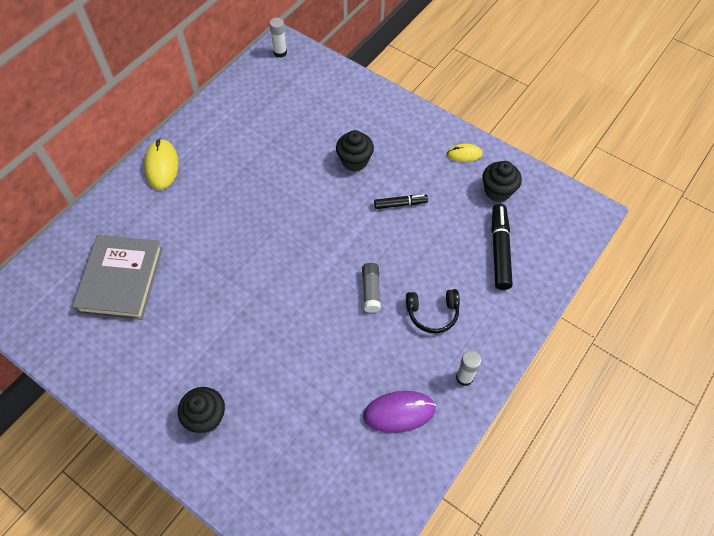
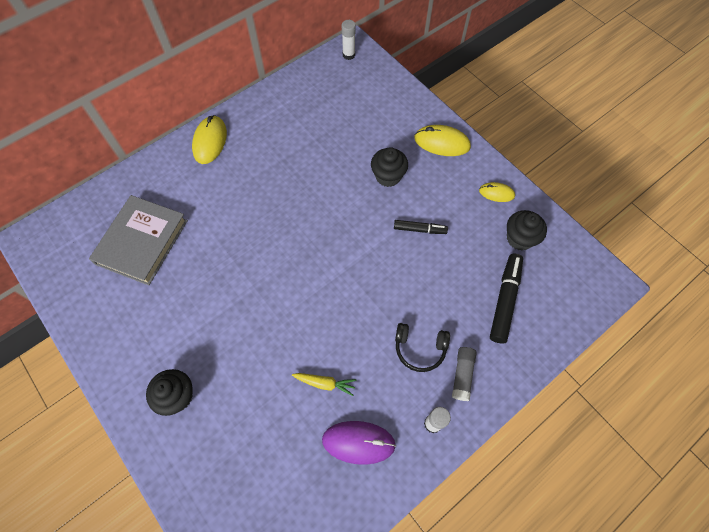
camera: 15 degrees right, 5 degrees up
(350, 367) = (325, 383): none -> yellow carrot
(371, 291) = (366, 310): grey glue stick -> grey glue stick (462, 375)
(398, 118) = (442, 143): none -> yellow mouse

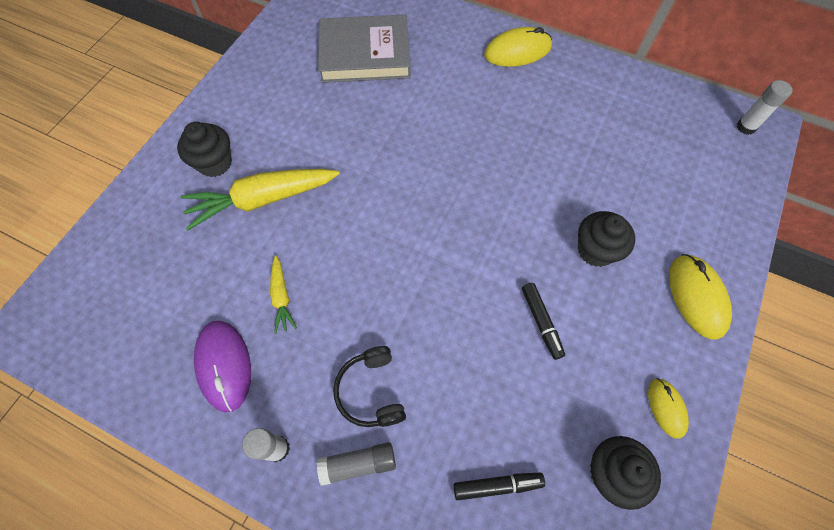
camera: 65 degrees right, 0 degrees up
(235, 369) = (262, 200): none -> yellow carrot
(504, 300) = (497, 485): black marker -> black marker, size x0.60

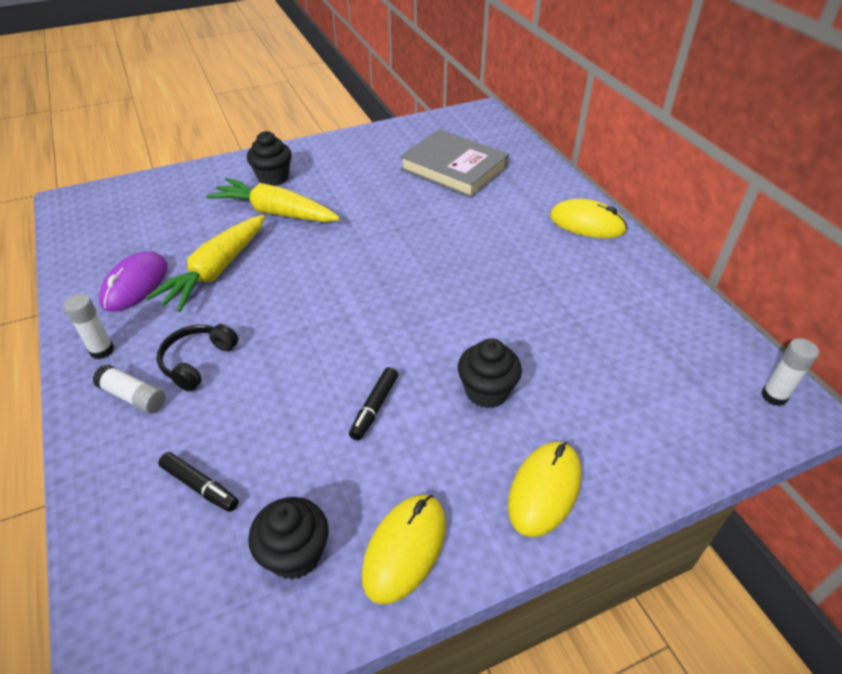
camera: 40 degrees right, 20 degrees down
(281, 297) = (216, 271): yellow carrot -> yellow carrot, size x2.03
(358, 464) = (133, 397): grey glue stick -> white glue stick
(666, 408) = (404, 549): yellow mouse -> yellow mouse, size x1.66

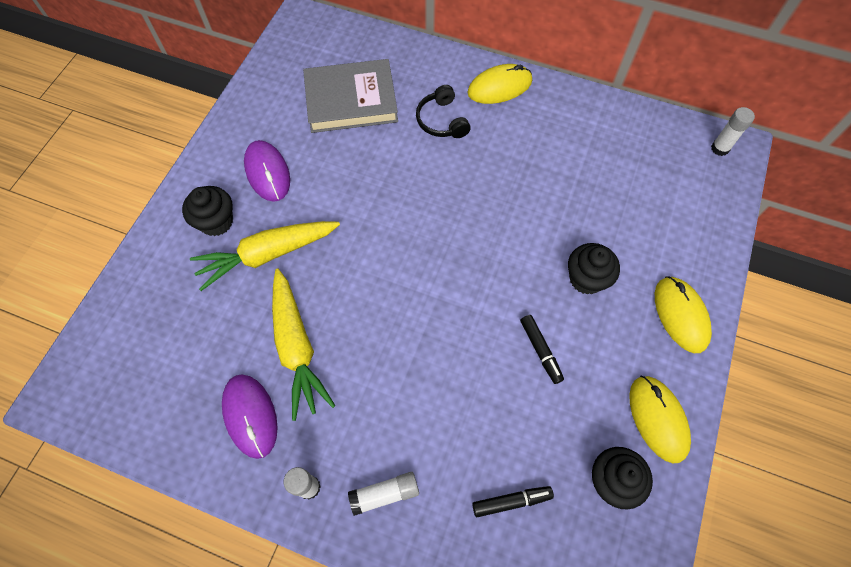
camera: 45 degrees left, 20 degrees up
(197, 361) = (389, 428): black headphones -> black headphones (441, 120)
(341, 173) = (267, 172): none -> purple mouse

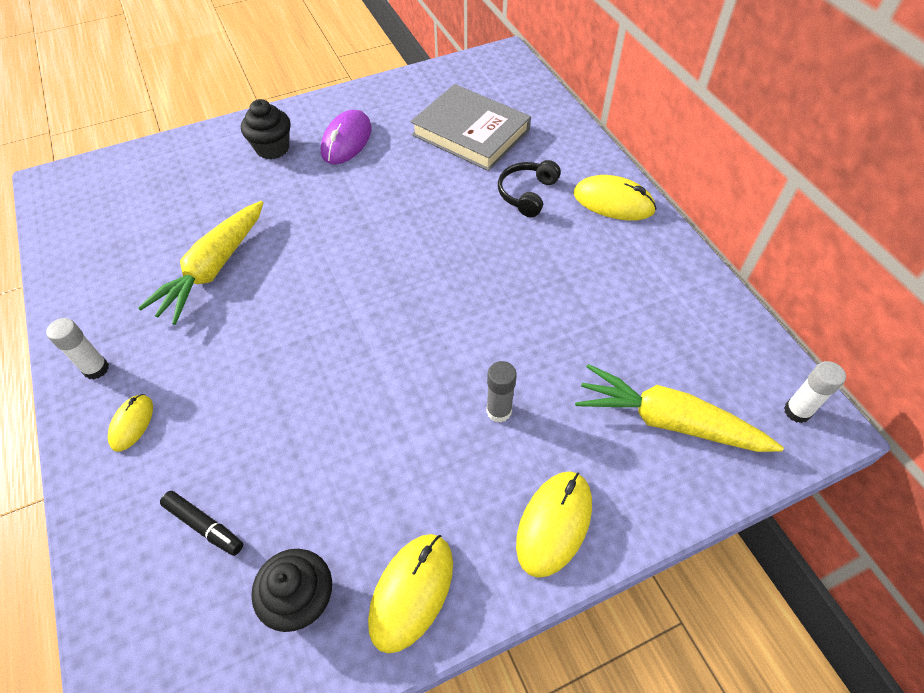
camera: 45 degrees right, 10 degrees down
(250, 416) = (128, 288): purple mouse -> none
(267, 255) = (276, 193): yellow carrot -> yellow carrot (668, 421)
(385, 494) = (132, 423): white glue stick -> yellow mouse
(540, 350) = (382, 432): black marker -> none
(586, 279) = (499, 411): black cupcake -> grey glue stick

